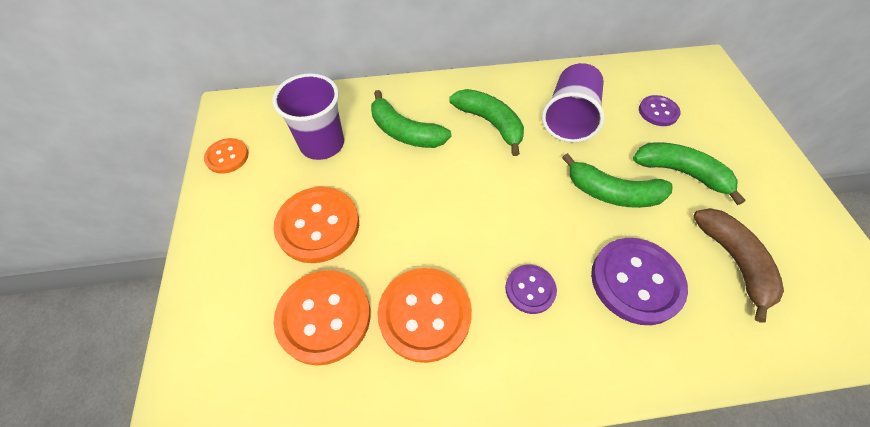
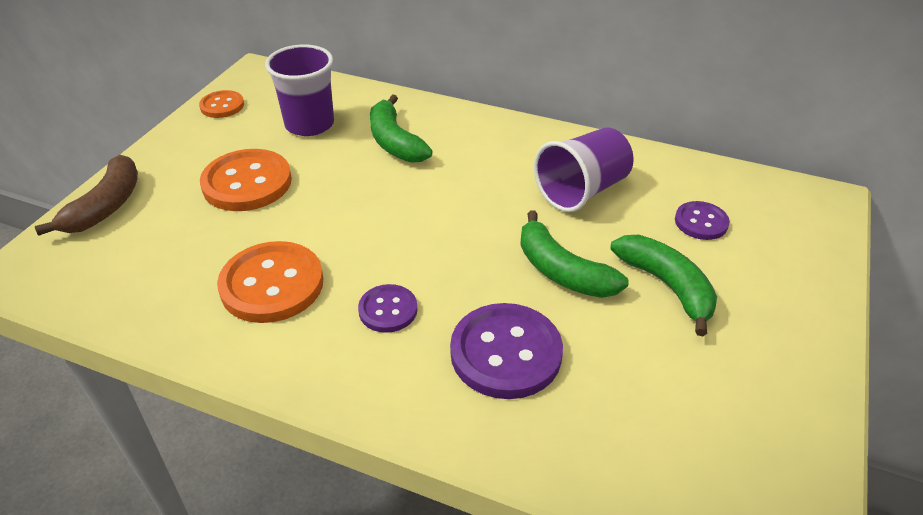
camera: 30 degrees right, 15 degrees down
(324, 317) = (189, 248): orange button -> none
(490, 123) = (489, 164): green banana -> none
(733, 261) = (643, 388): brown banana -> brown banana (106, 206)

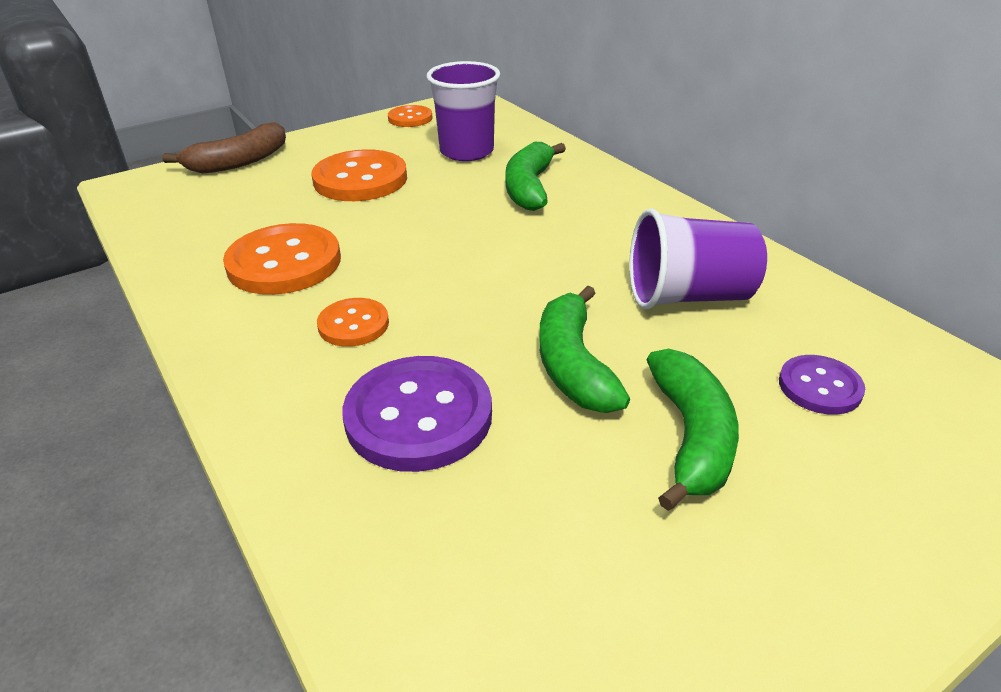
camera: 35 degrees right, 5 degrees down
(388, 310) = (353, 324): purple button -> orange button

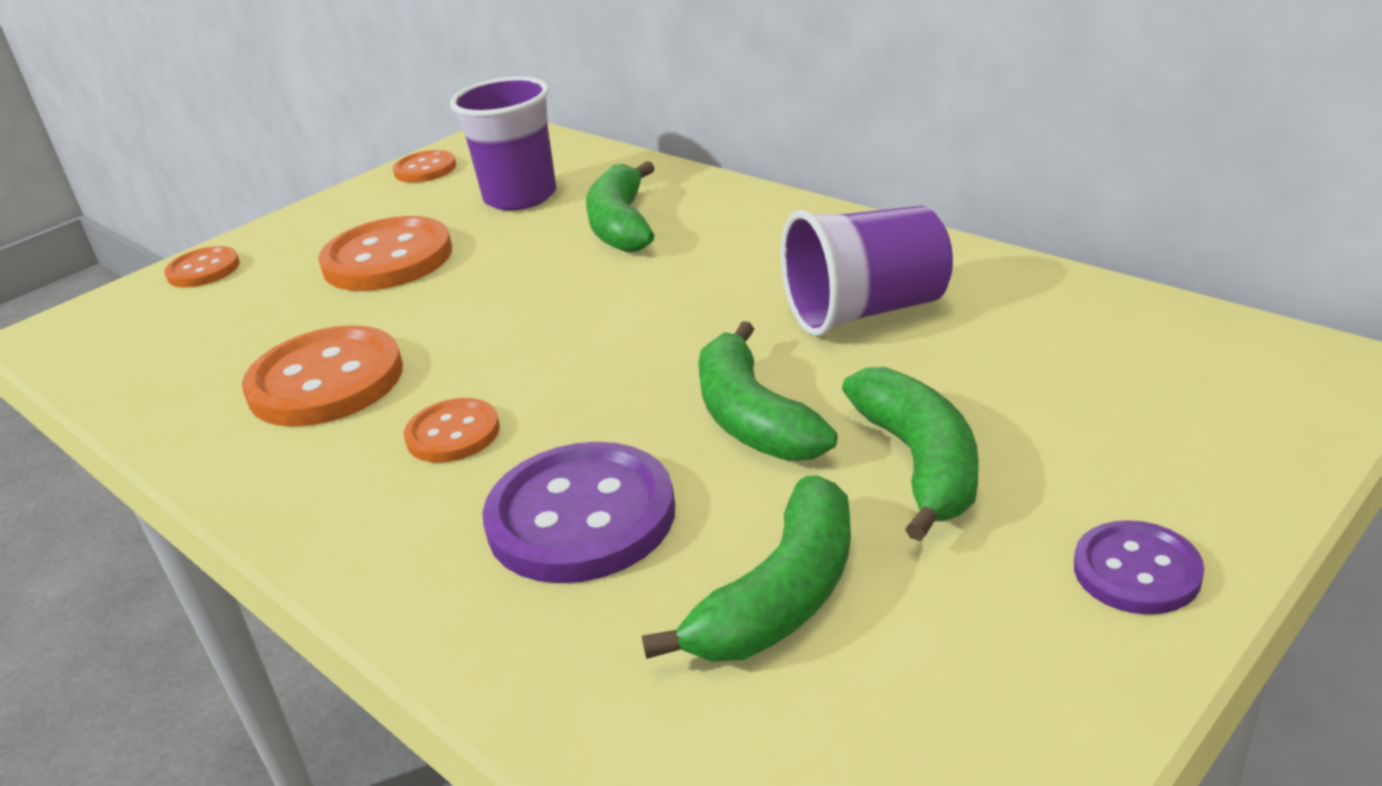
camera: 10 degrees left, 5 degrees down
(239, 162) = (203, 270): brown banana -> orange button
(545, 526) = (782, 596): none -> green banana
(819, 387) = (1050, 377): purple button -> purple button (1136, 571)

